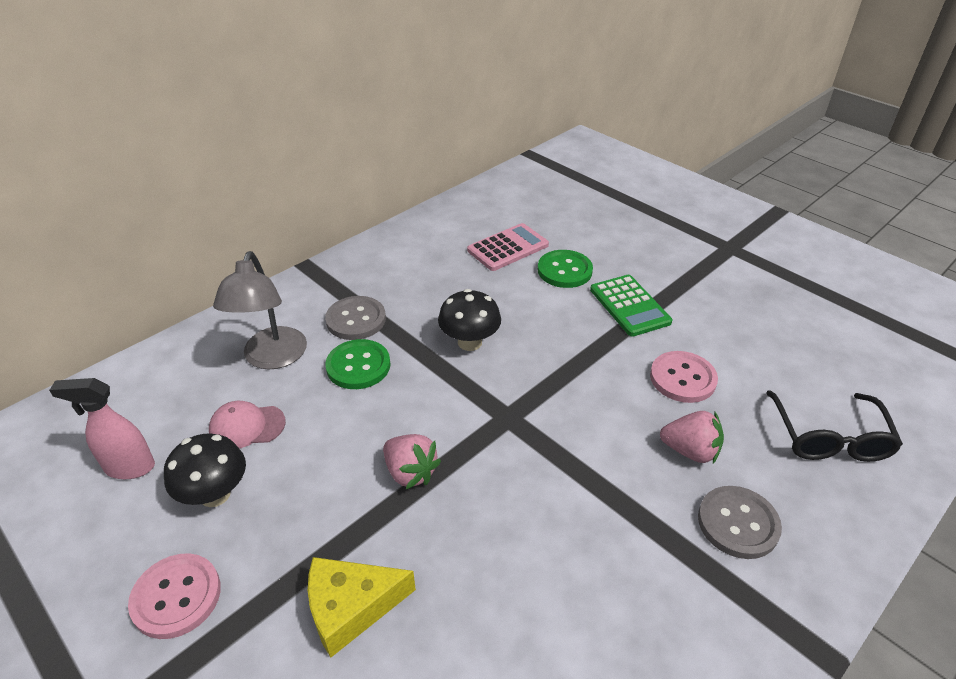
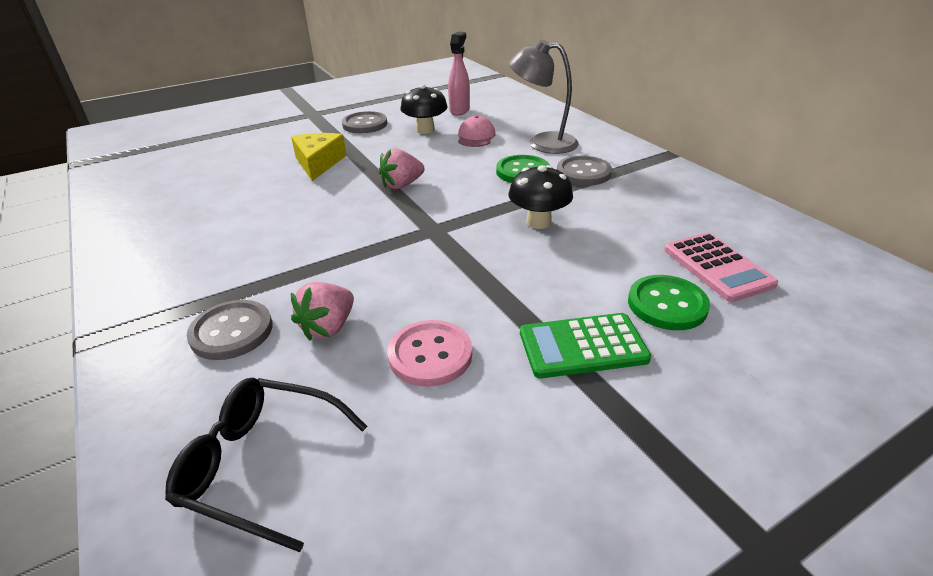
camera: 105 degrees right, 5 degrees down
(176, 597) = (365, 124): pink button -> grey button

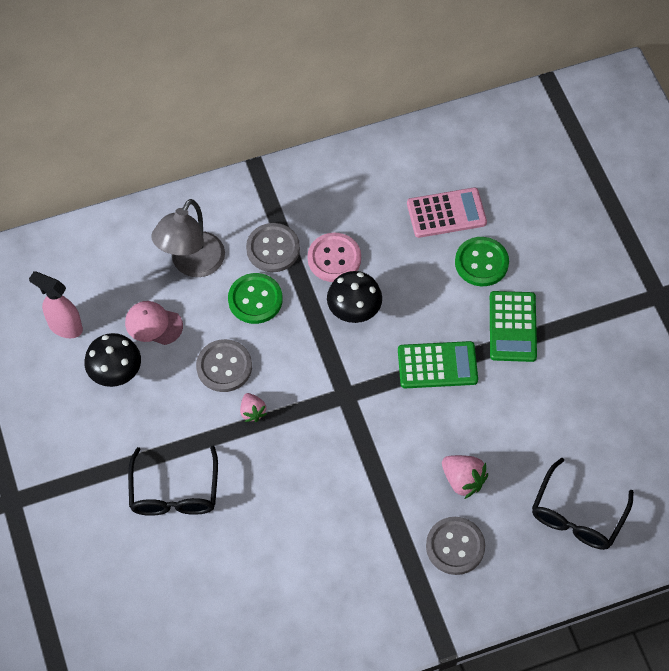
camera: 80 degrees left, 25 degrees up
(318, 163) = (174, 491): yellow cheese -> black glasses
(365, 124) = (73, 438): grey button -> grey button (224, 367)
(402, 185) = (252, 412): pink strawberry -> pink strawberry, size x0.66
(430, 355) = (504, 417): pink button -> pink button (334, 258)
(492, 286) = (437, 365): none -> green calculator

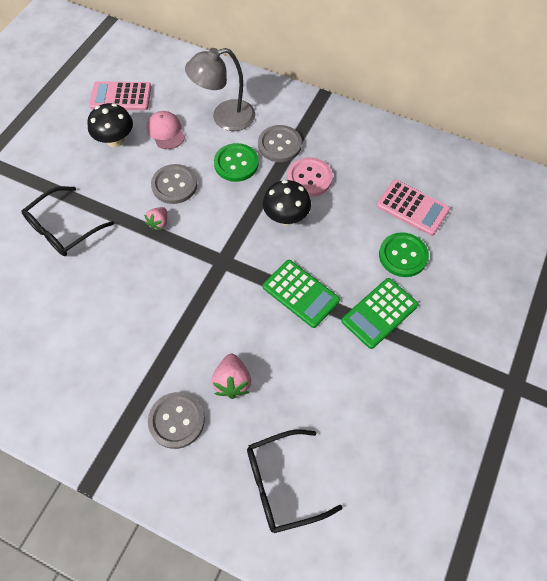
camera: 45 degrees right, 0 degrees up
(65, 327) = (121, 97): pink spray bottle -> pink calculator

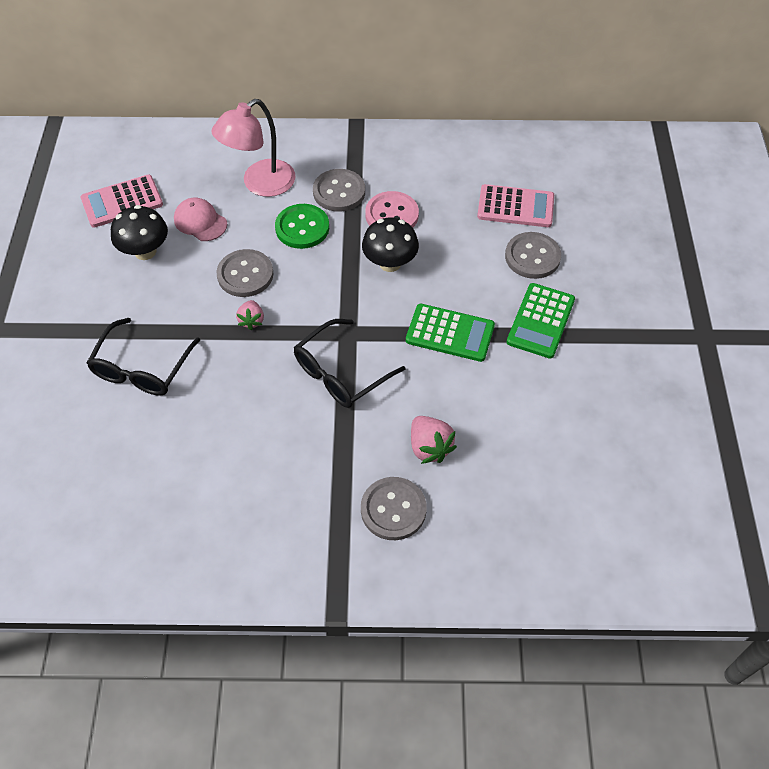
camera: 25 degrees left, 5 degrees down
(225, 118) = (260, 184): grey lamp -> pink lamp
(283, 484) = (539, 520): black glasses -> black glasses (342, 372)
(403, 256) = (532, 257): green button -> grey button

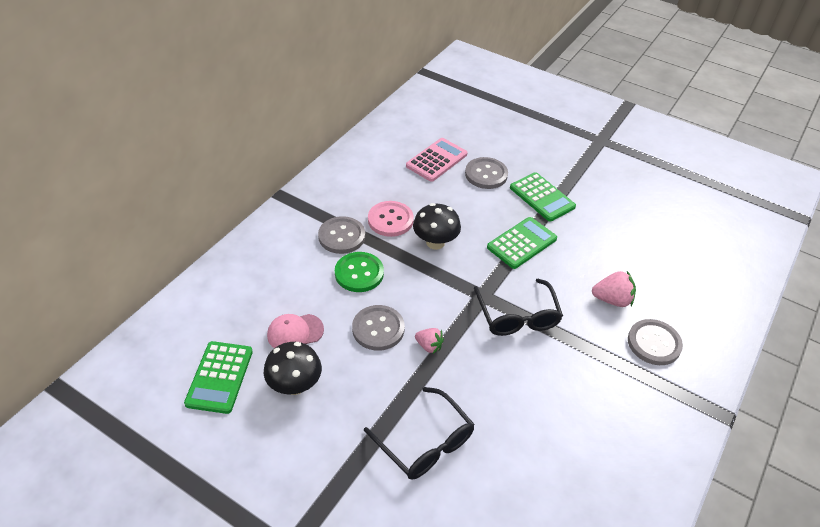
camera: 60 degrees left, 10 degrees down
(122, 202) = (219, 377): pink calculator -> green calculator
(260, 184) = (289, 277): pink lamp -> none

